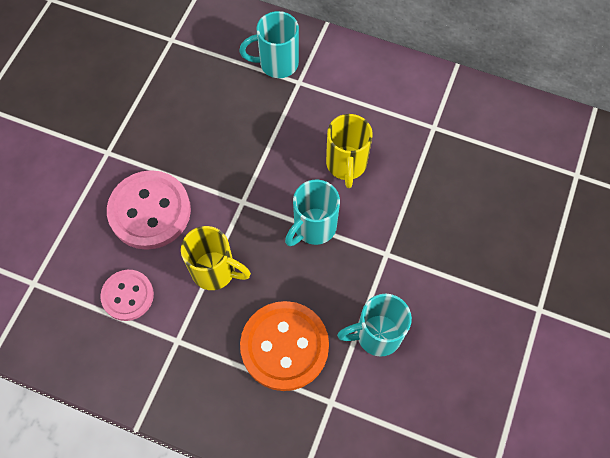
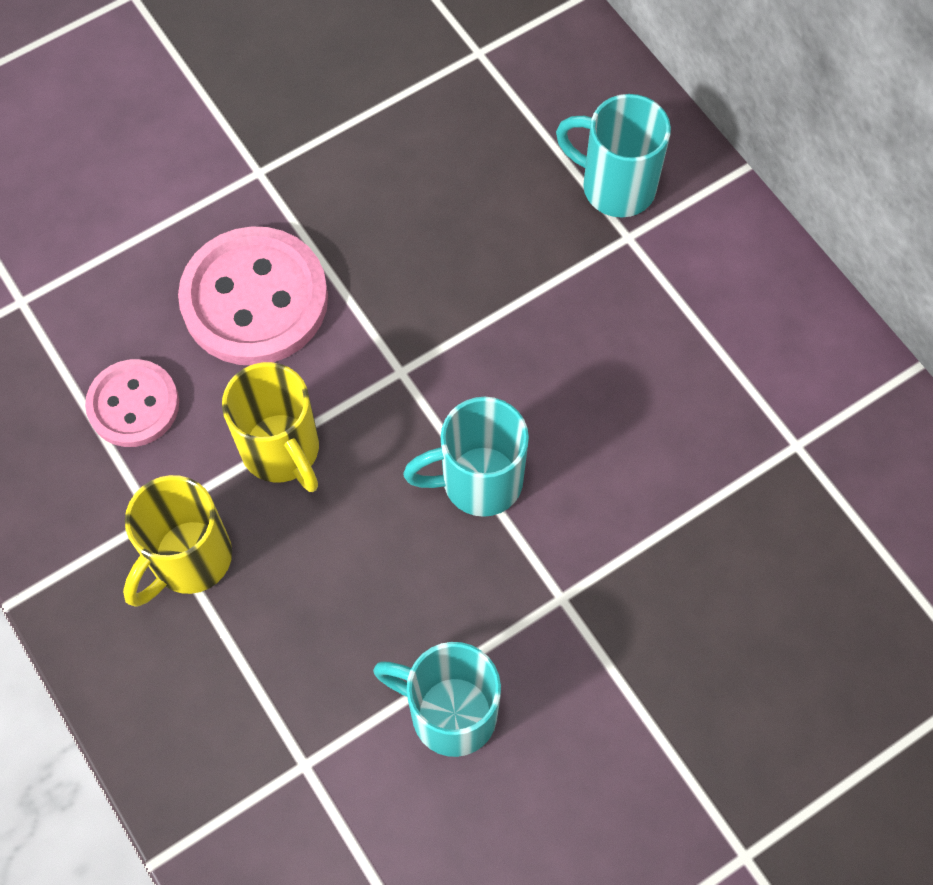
camera: 35 degrees right, 0 degrees up
(284, 346) = (299, 633): orange button -> none
(346, 165) = (604, 416): yellow mug -> yellow mug (189, 559)

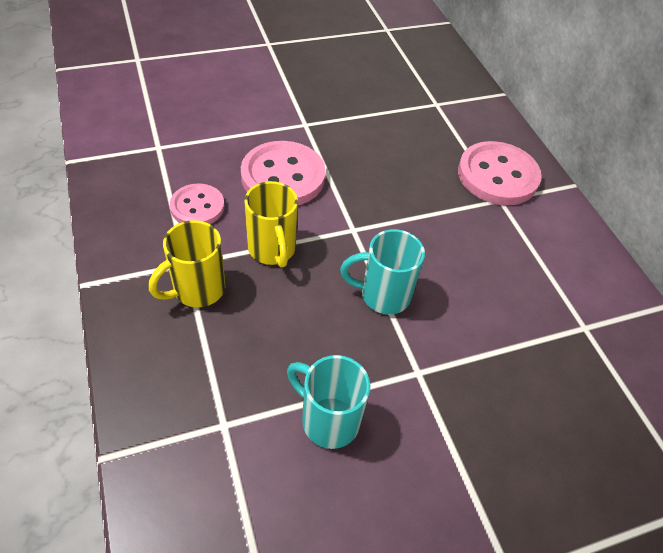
camera: 10 degrees right, 15 degrees down
(615, 186) = (497, 176): turquoise mug -> pink button

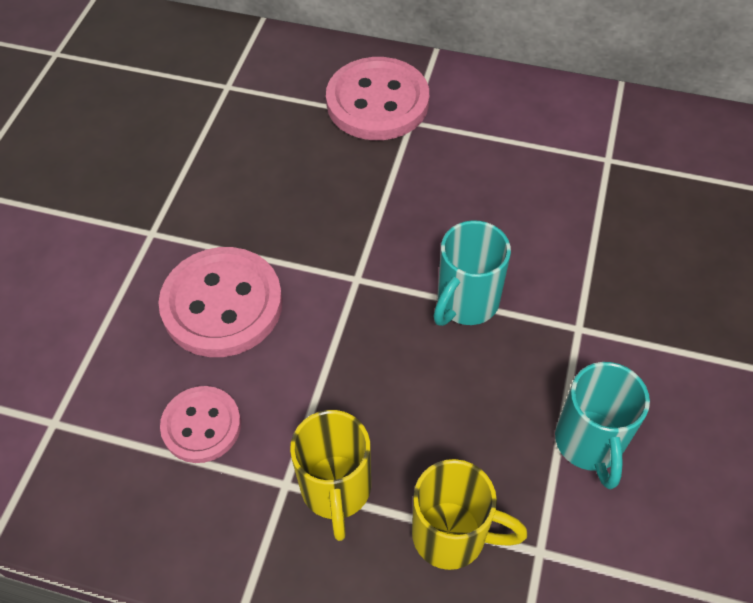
camera: 50 degrees left, 5 degrees up
(272, 250) = (330, 377): yellow mug -> yellow mug (452, 535)
(328, 420) = (589, 443): turquoise mug -> turquoise mug turned 75 degrees counterclockwise

